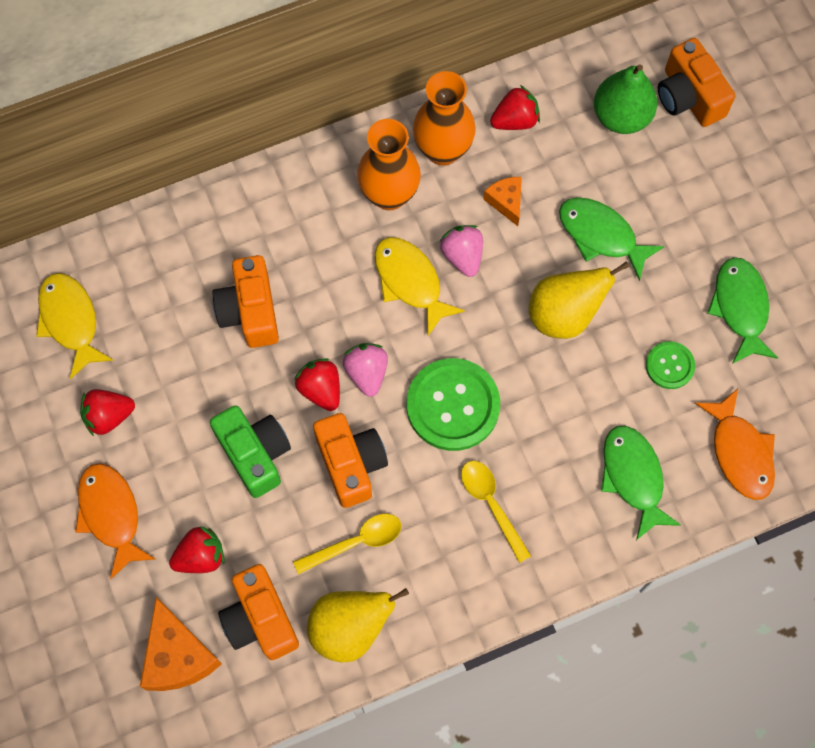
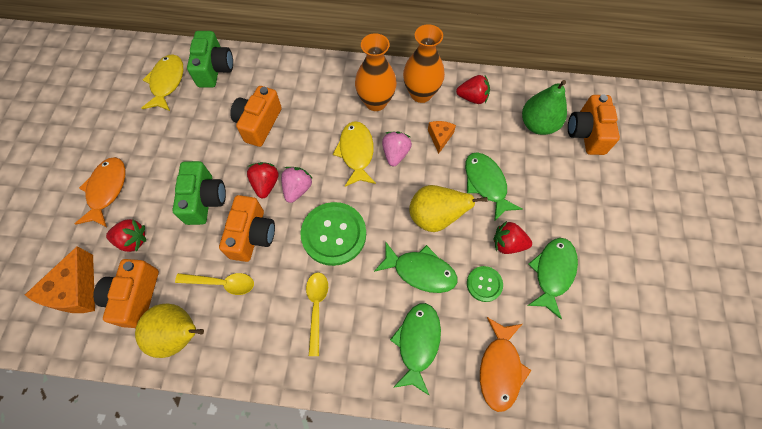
camera: 30 degrees right, 5 degrees down
(108, 416) = (147, 138): red strawberry -> red strawberry (507, 244)
(125, 264) = (215, 69): none -> green camera
(586, 392) = (420, 271): none -> green fish

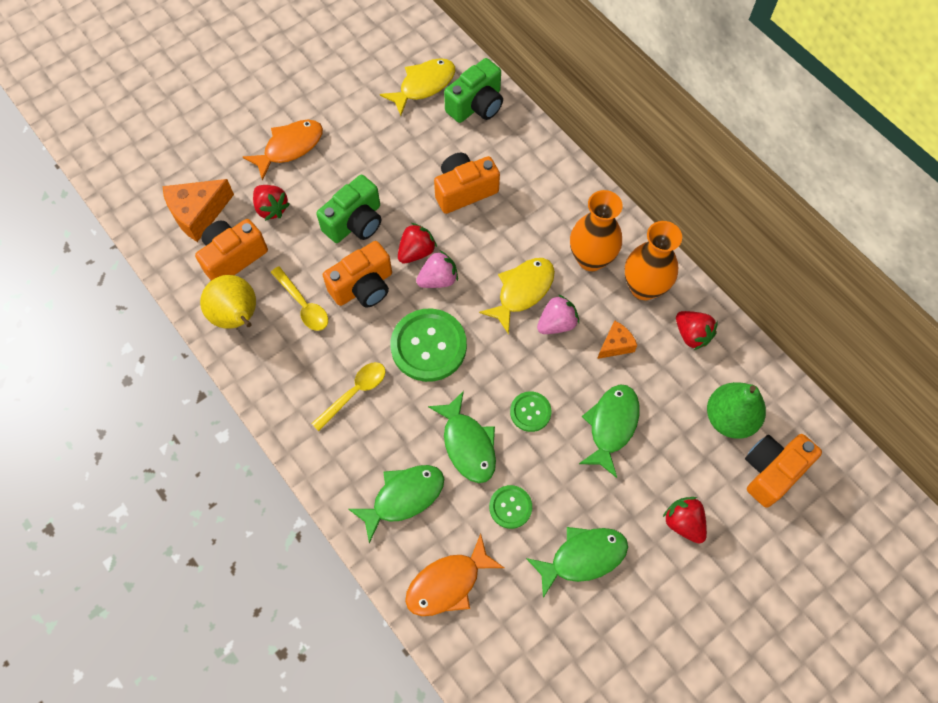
camera: 45 degrees right, 0 degrees up
(435, 217) = (530, 412): yellow pear -> green button
(507, 244) = (570, 495): red strawberry -> red strawberry (683, 523)

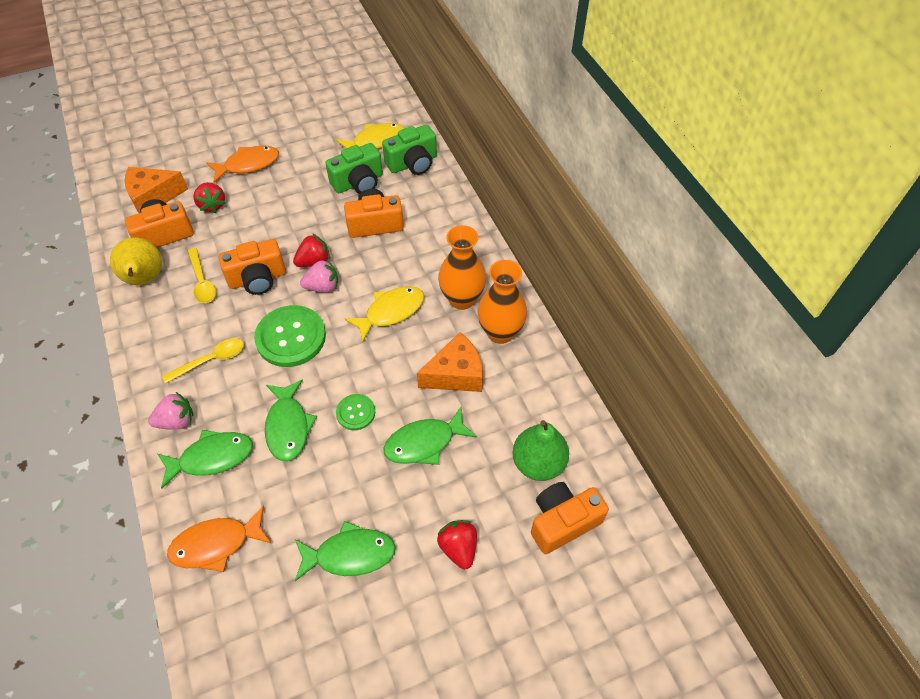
camera: 15 degrees right, 10 degrees down
(355, 222) = (274, 229): green camera -> green camera (358, 182)
(510, 507) = (302, 491): green button -> none
(556, 323) = (410, 344): pink strawberry -> pink strawberry (177, 421)
(611, 426) = (424, 442): green fish -> green fish turned 150 degrees counterclockwise
(615, 345) = (456, 374): orange cheese -> orange cheese, size x1.76
(692, 335) = (529, 382): red strawberry -> none

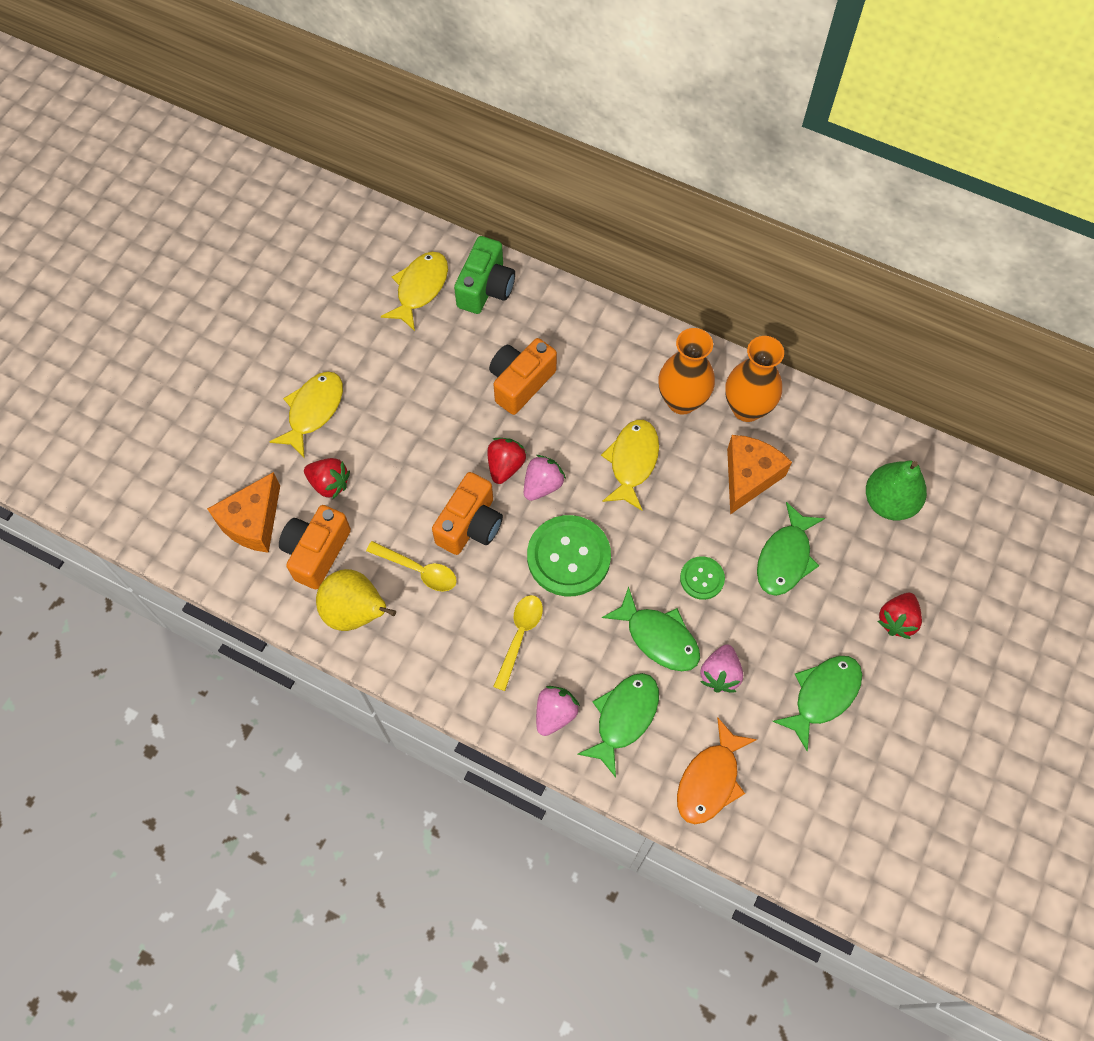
camera: 40 degrees left, 10 degrees up
(248, 165) = (313, 411): orange fish -> yellow fish
(299, 481) = (720, 674): none -> pink strawberry
(358, 182) = (454, 349): green camera -> none
(458, 547) = (897, 620): red strawberry -> red strawberry turned 90 degrees counterclockwise
(562, 522) = (951, 535): orange camera -> none

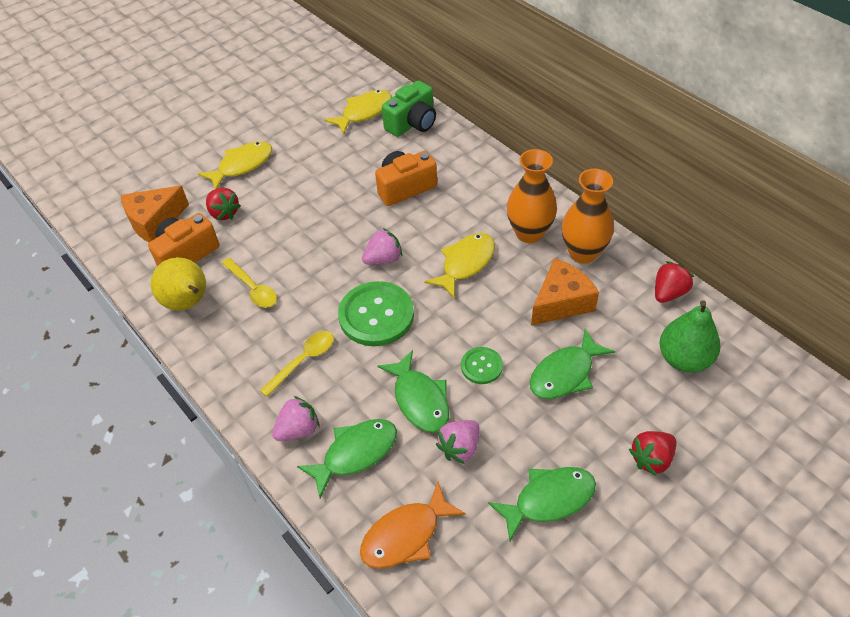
camera: 25 degrees right, 15 degrees down
(470, 525) = (311, 270): orange camera -> none
(505, 466) = (361, 238): red strawberry -> red strawberry (668, 293)

